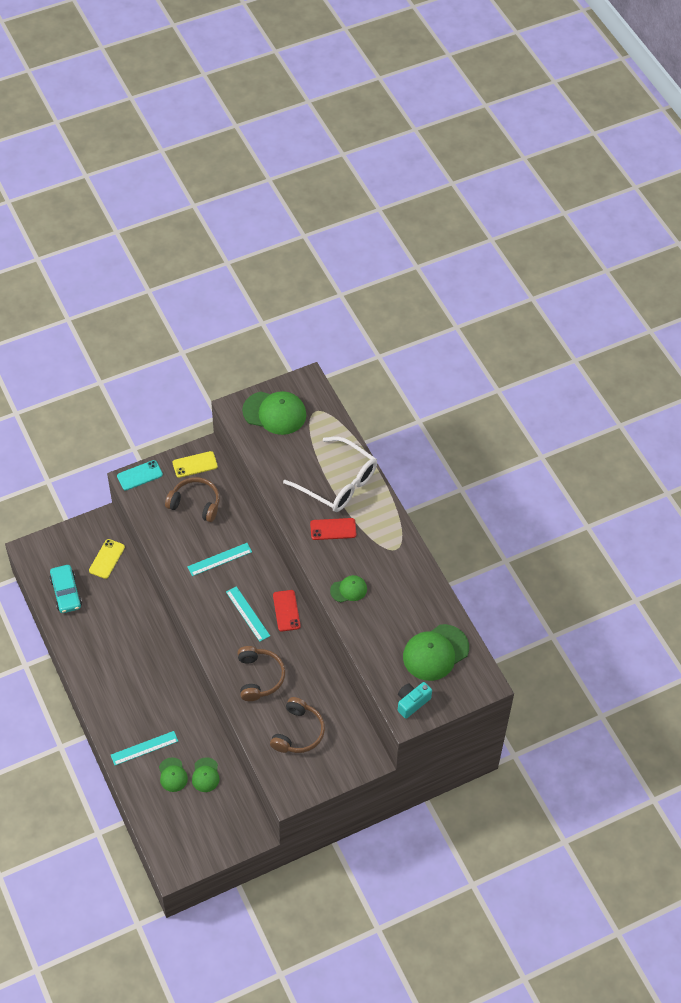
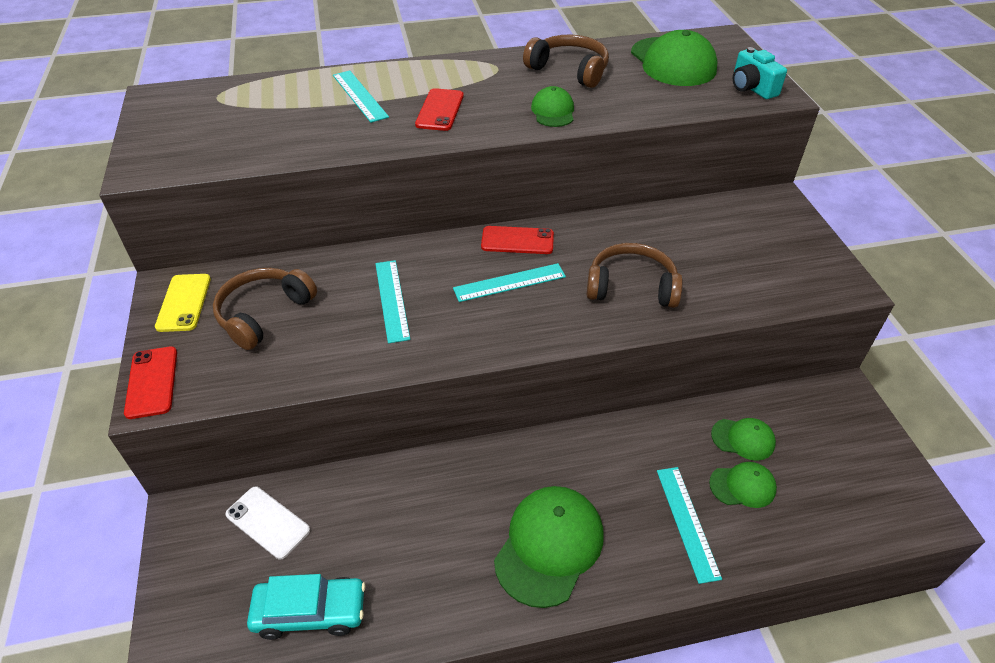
camera: 75 degrees left, 10 degrees down
(106, 559) = (267, 522): yellow phone -> white phone
(139, 475) = (152, 382): turquoise phone -> red phone
(274, 413) = (186, 133): green cap -> green cap (549, 546)
(298, 732) = (735, 260): brown headphones -> brown headphones (569, 70)
(338, 483) = (359, 96): white glasses -> turquoise ruler

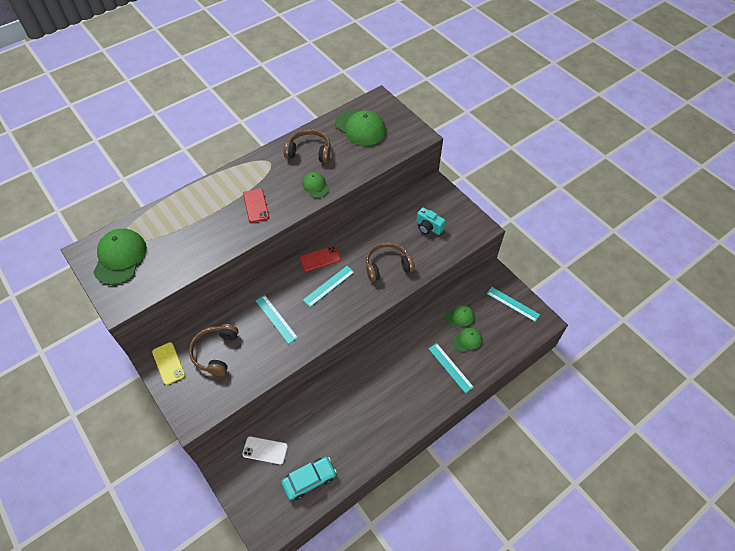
camera: 25 degrees left, 10 degrees up
(152, 382) = (184, 412): red phone -> none
(359, 96) = (205, 210): turquoise ruler -> turquoise ruler (512, 304)
(549, 546) = (397, 404): green cap -> green cap (120, 257)
(752, 88) = (407, 135): turquoise camera -> turquoise camera (428, 227)

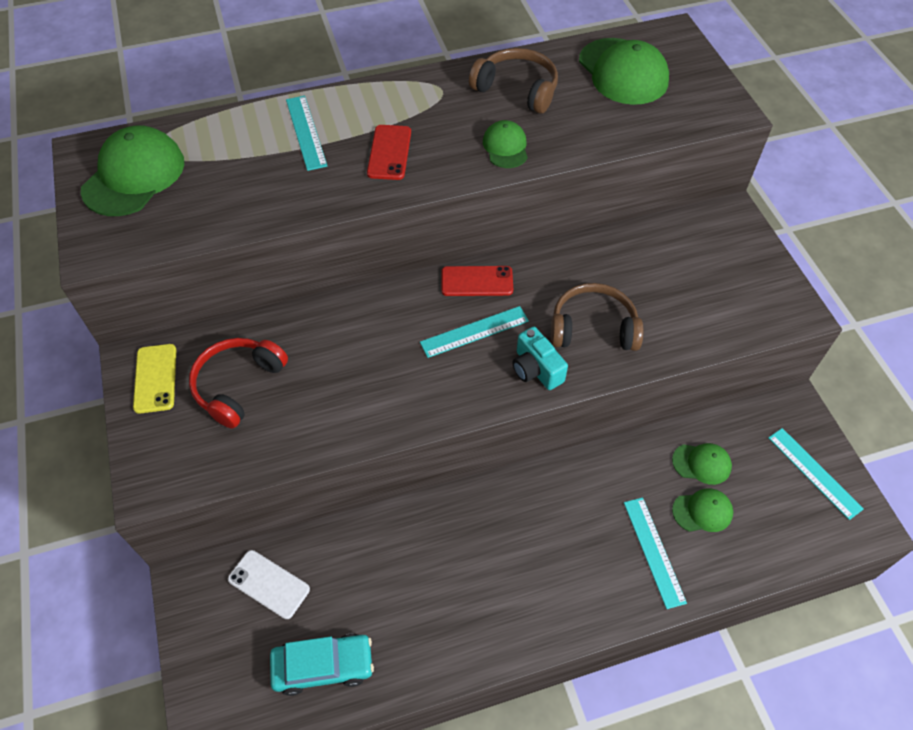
camera: 20 degrees right, 0 degrees up
(215, 352) = (238, 385): brown headphones -> red headphones
(276, 319) = (362, 360): turquoise ruler -> turquoise ruler (306, 132)
(428, 227) = (693, 282): turquoise camera -> turquoise camera (536, 369)

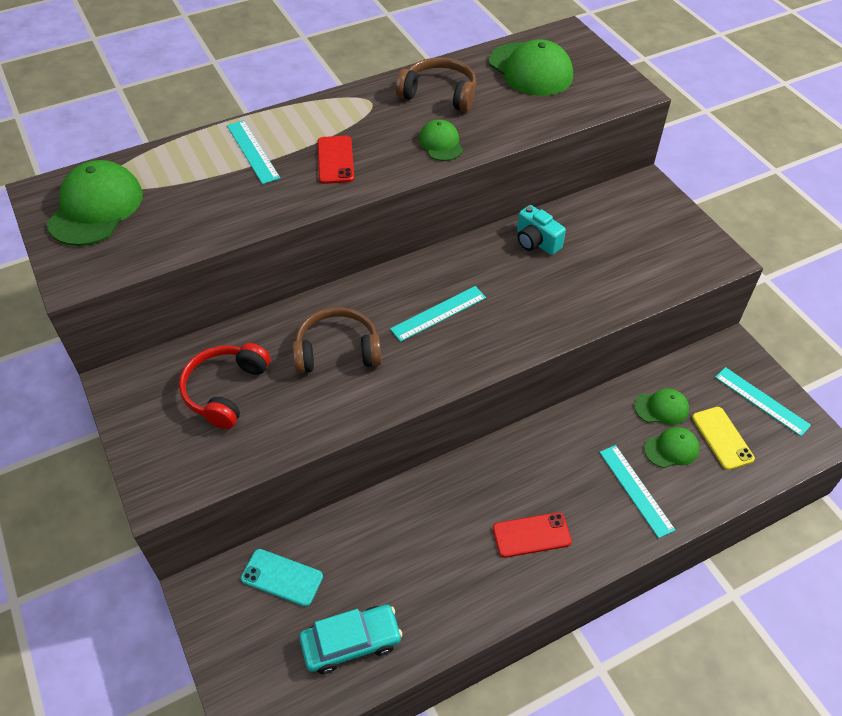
camera: 10 degrees left, 5 degrees down
(155, 378) = (143, 396): yellow phone -> yellow phone (722, 438)
(268, 584) = (282, 577): white phone -> turquoise phone
(477, 281) = (431, 270): red phone -> red phone (531, 535)
(536, 369) = (502, 338): turquoise camera -> turquoise camera (536, 242)
(593, 328) = (546, 296): brown headphones -> brown headphones (337, 351)

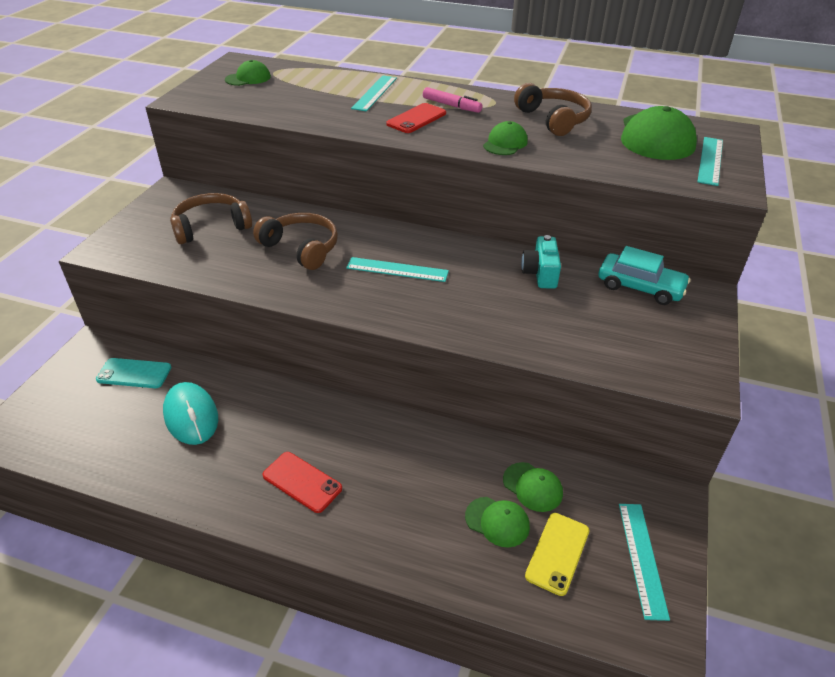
camera: 45 degrees right, 10 degrees down
(96, 208) = (248, 78): green cap -> green cap, size x0.54
(225, 390) = (211, 227): red headphones -> brown headphones
(282, 577) = (134, 373): turquoise phone -> turquoise phone turned 60 degrees counterclockwise
(341, 127) = (451, 106): none -> pink marker
(351, 642) = (109, 440): turquoise car -> turquoise car (640, 287)
(384, 565) = (191, 416): none -> turquoise mouse
(636, 490) = (423, 523): turquoise ruler -> turquoise ruler (710, 160)

